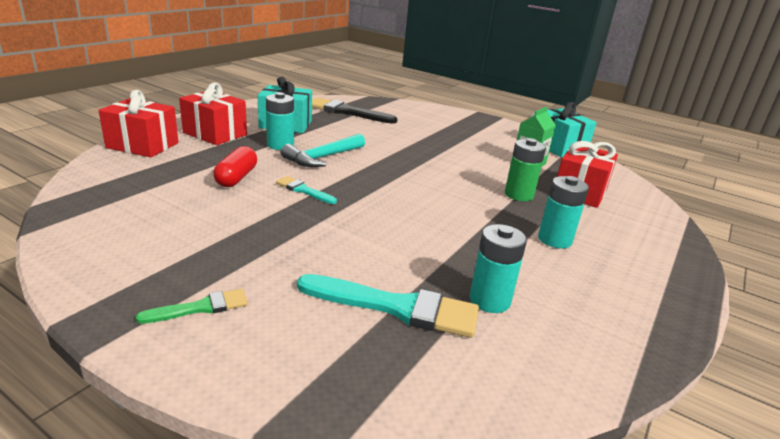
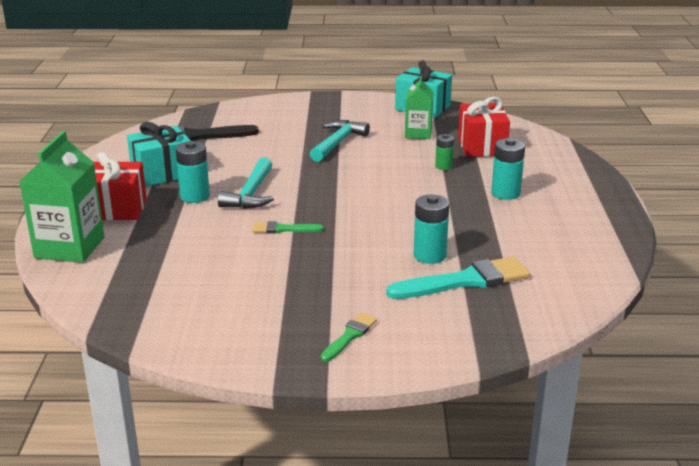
camera: 30 degrees left, 0 degrees up
(142, 145) = (69, 247): red gift -> green carton
(236, 177) = (211, 241): red capsule -> none
(303, 190) = (283, 229): turquoise brush -> green brush
(447, 147) = (337, 143): none -> turquoise hammer
(489, 300) = (512, 252): turquoise battery -> turquoise battery (429, 255)
(519, 195) = (443, 166): green battery -> green battery, size x0.62

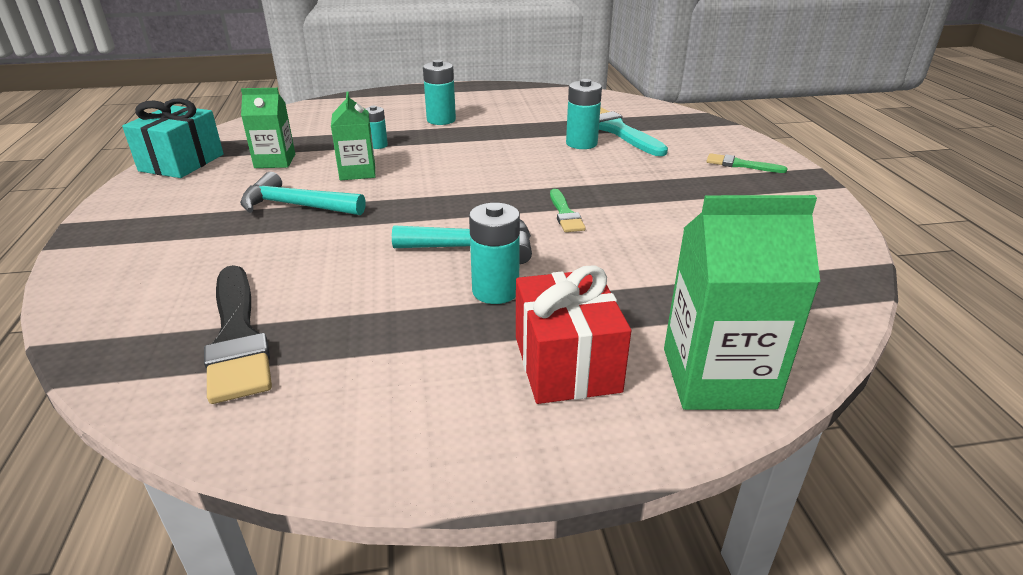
camera: 100 degrees left, 5 degrees up
(162, 173) = (411, 342): turquoise gift -> none
(389, 160) = (357, 172): none -> green carton
(443, 166) = (377, 145): green battery -> turquoise battery
(482, 146) = (322, 130): red gift -> none

